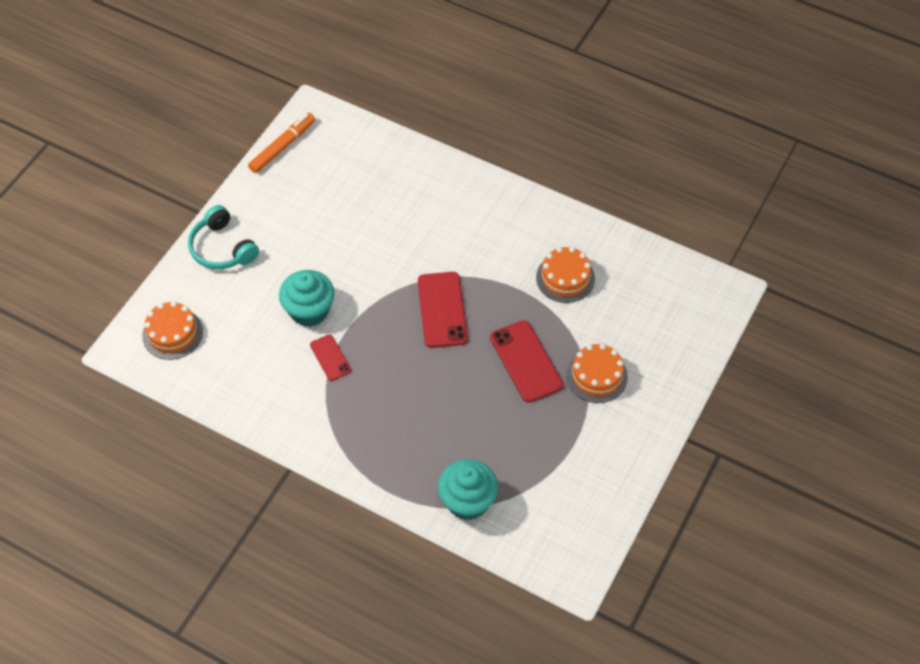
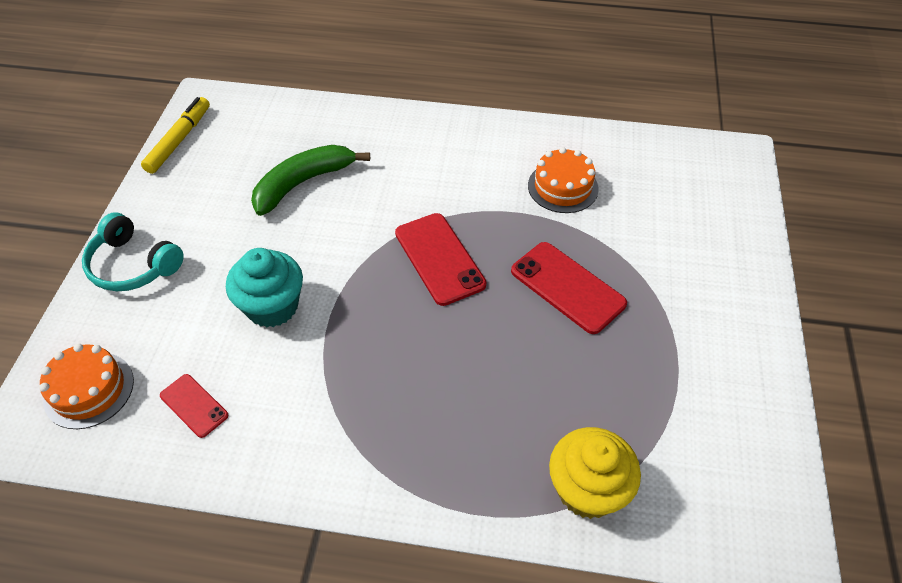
camera: 20 degrees left, 5 degrees down
(282, 147) = (179, 140): orange marker -> yellow marker
(330, 357) = (321, 356): red phone -> red phone (194, 405)
(365, 215) = (303, 183): none -> green banana
(467, 501) = (587, 489): turquoise cupcake -> yellow cupcake
(596, 376) = (657, 279): orange cake -> none

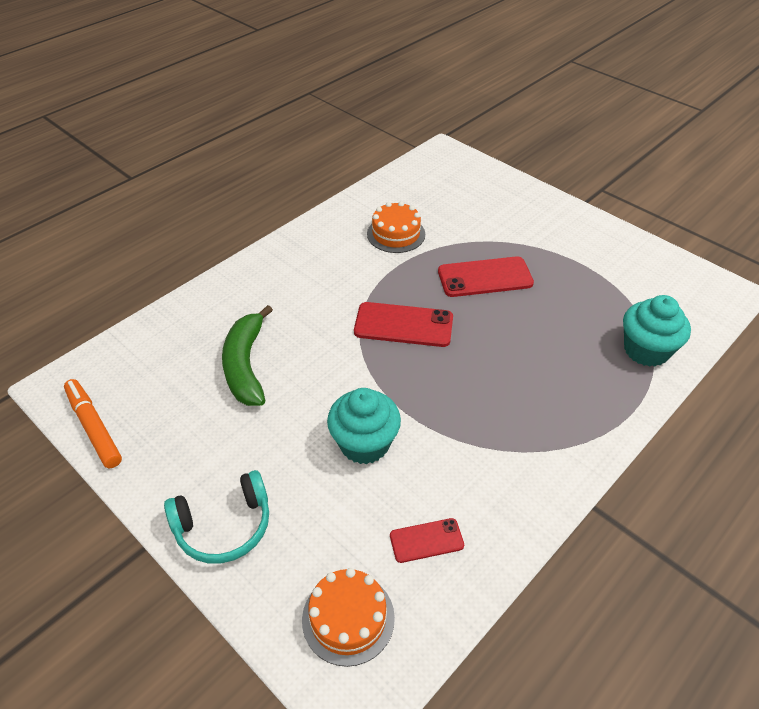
camera: 55 degrees left, 5 degrees down
(179, 140) = (94, 427): yellow marker -> orange marker
(587, 489) = (646, 350): yellow cupcake -> turquoise cupcake

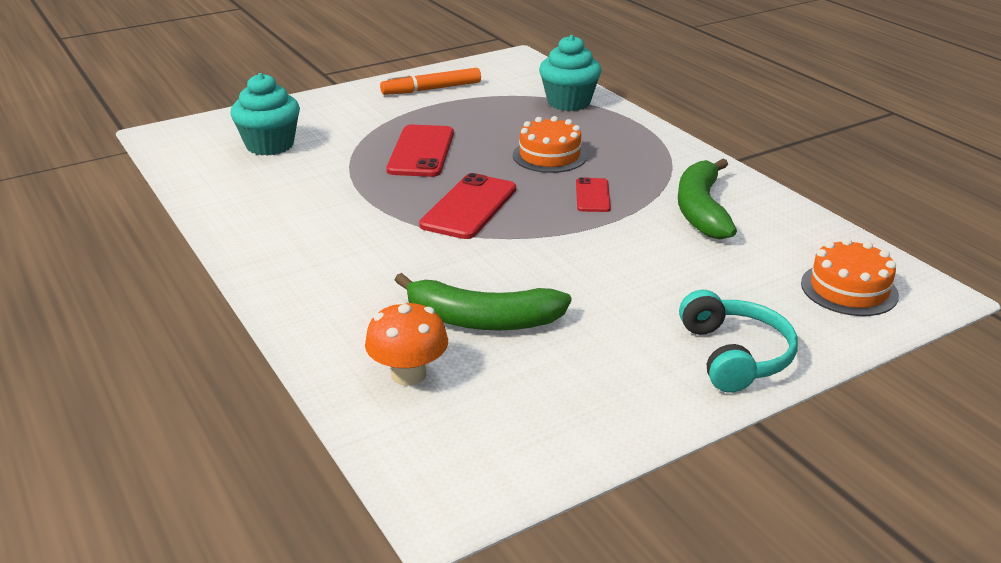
camera: 75 degrees left, 15 degrees down
(94, 427) = (545, 463): orange marker -> orange marker (431, 89)
(179, 343) = (408, 374): none -> orange mushroom
(364, 443) = (638, 253): turquoise cupcake -> turquoise cupcake (270, 145)
(396, 234) = (301, 188): orange cake -> orange cake (549, 156)
(426, 540) = (765, 237): red phone -> red phone (592, 195)
(461, 483) = (701, 210): none -> green banana

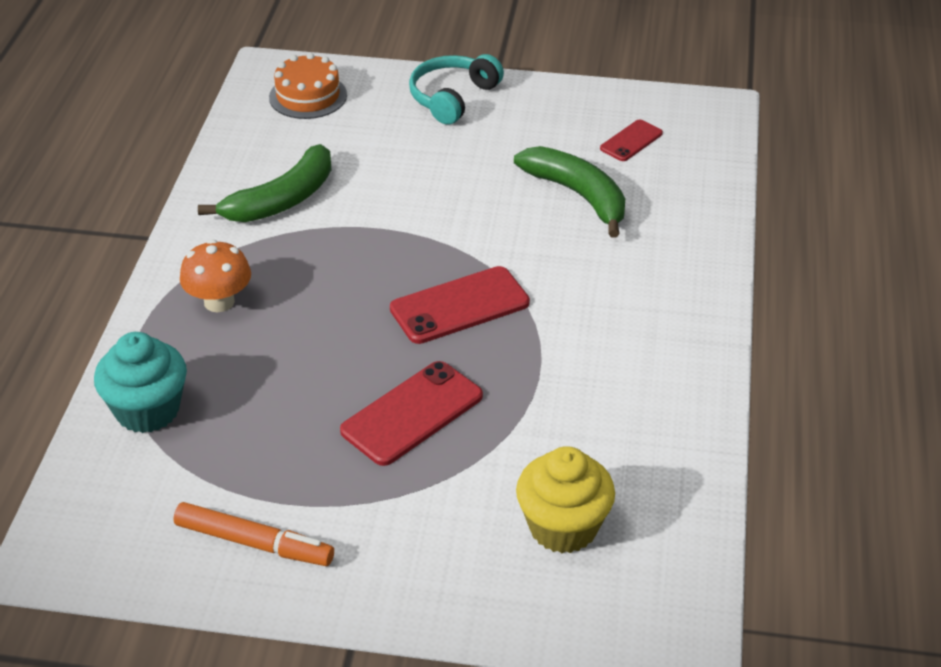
camera: 140 degrees left, 10 degrees up
(270, 145) = (563, 527): turquoise cupcake -> yellow cupcake
(408, 374) = (668, 183): orange mushroom -> orange mushroom (219, 302)
(549, 156) = (299, 332): orange cake -> none
(592, 195) = (339, 261): red phone -> red phone (631, 141)

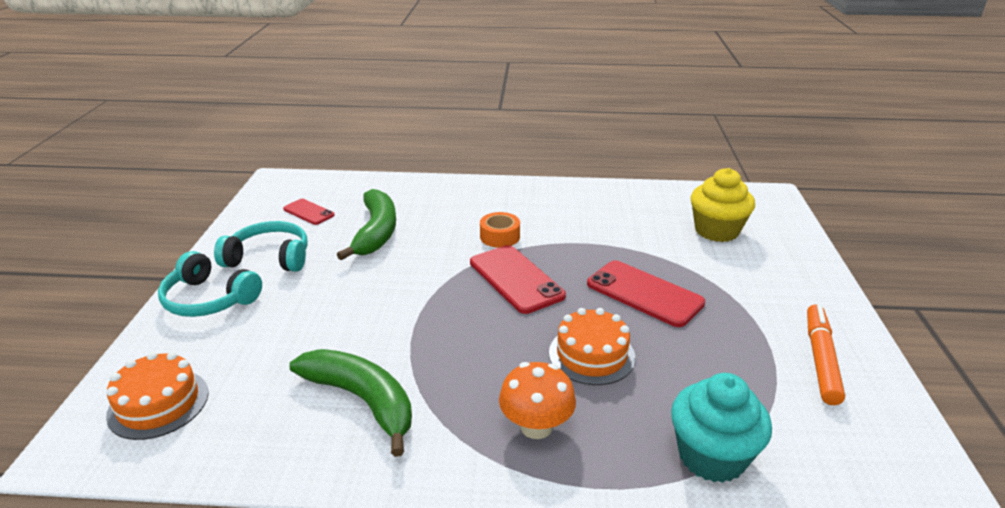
camera: 95 degrees left, 10 degrees down
(308, 351) = (591, 355): none -> orange cake
(526, 124) = (269, 258): none -> turquoise headphones
(560, 298) = (500, 237): none -> orange tape
(578, 195) = (376, 232): green banana -> green banana turned 135 degrees clockwise

